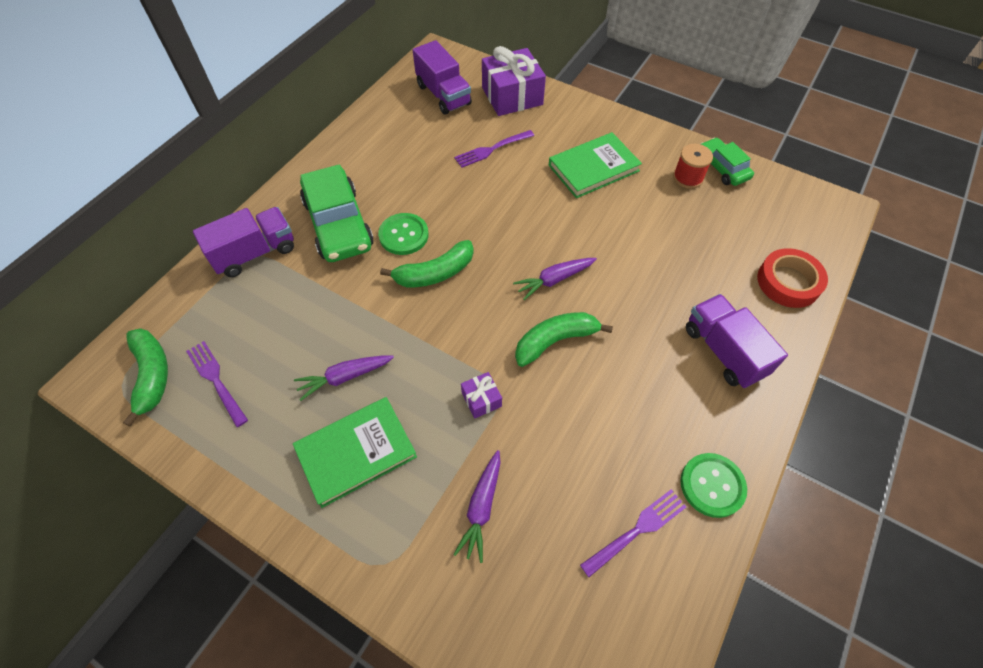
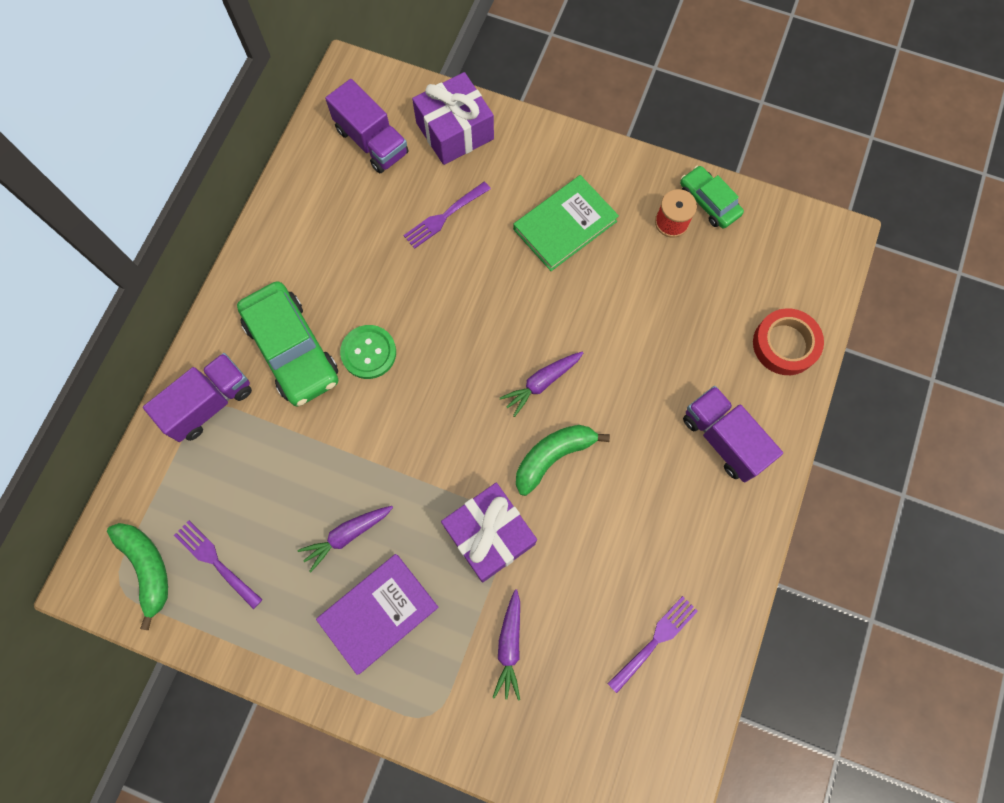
camera: 10 degrees left, 15 degrees up
(356, 452) = (378, 613): green book -> purple book
(435, 273) = (413, 396): green banana -> none
(481, 399) = (489, 535): purple gift -> purple gift, size x2.14
(712, 485) = (720, 585): green button -> none

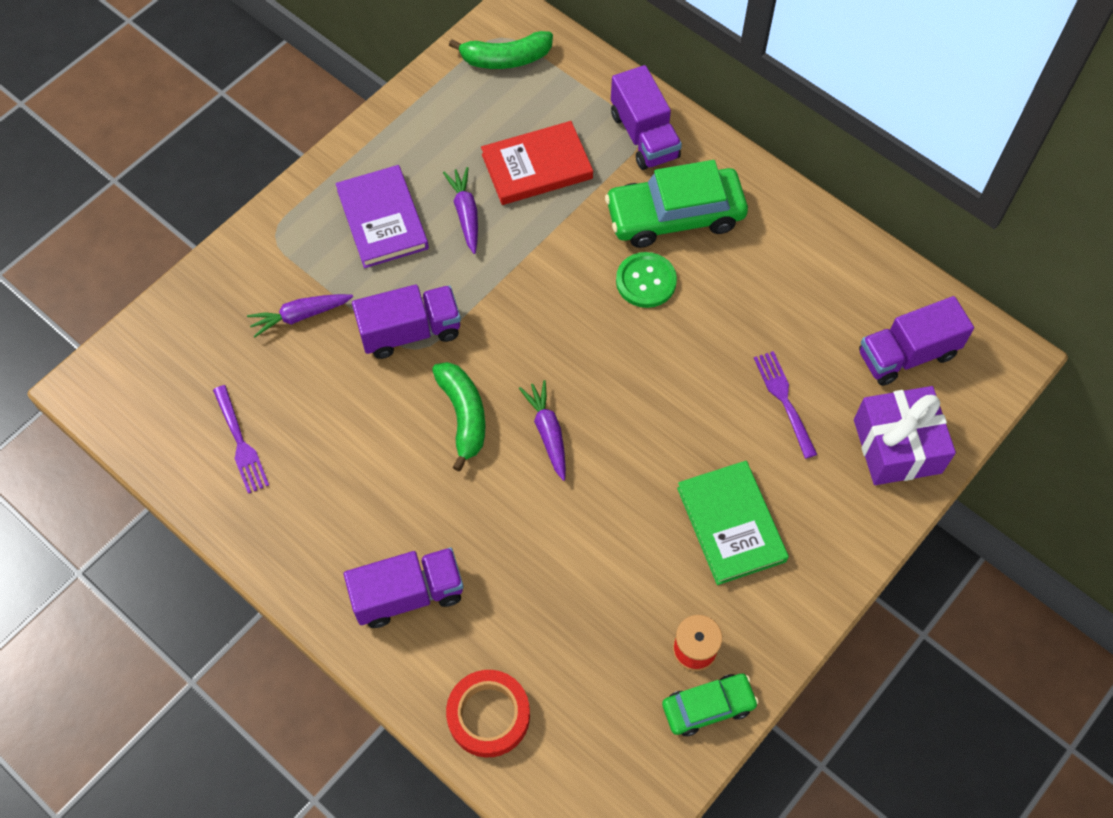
camera: 110 degrees right, 10 degrees down
(216, 562) = (487, 109): purple fork -> none
(273, 489) = (537, 166): none -> red book
(489, 535) = (410, 332): purple gift -> purple truck
(509, 645) = (301, 316): purple carrot -> purple carrot turned 45 degrees counterclockwise

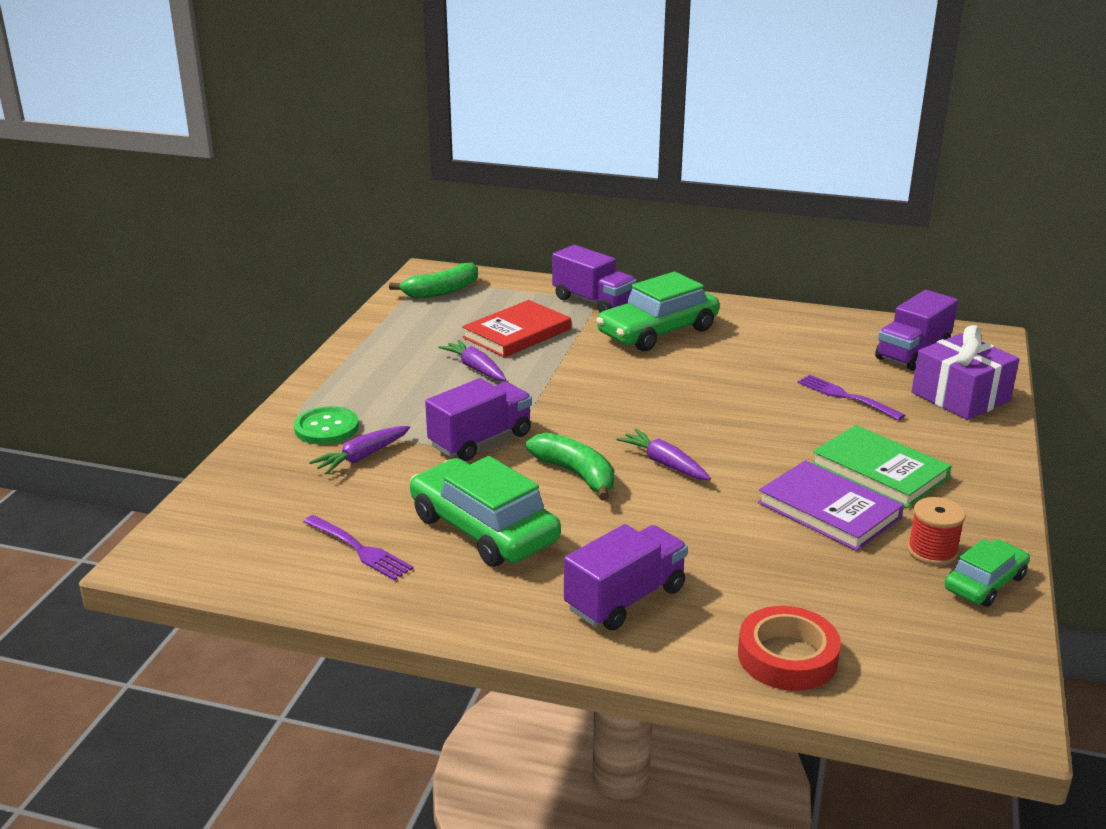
camera: 25 degrees left, 35 degrees down
(348, 458) = (484, 529): none -> green car
(382, 219) = (400, 388): purple book -> purple book (829, 510)
(646, 281) = (667, 366): green button -> green button (326, 428)

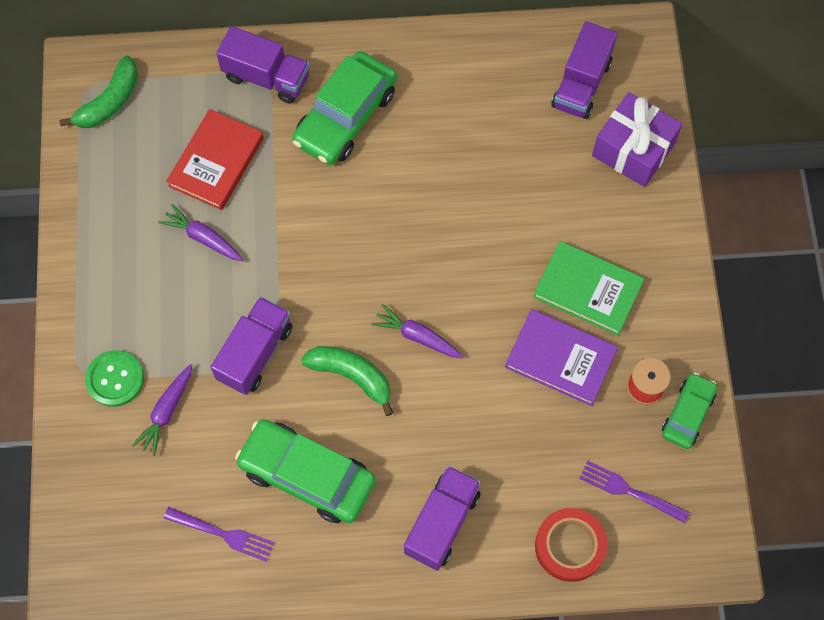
camera: 20 degrees left, 40 degrees up
(847, 397) = (540, 181): purple fork -> purple fork (630, 491)

